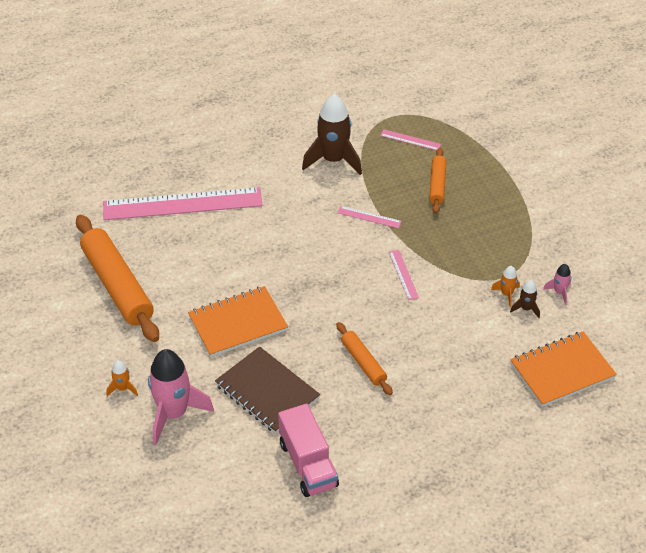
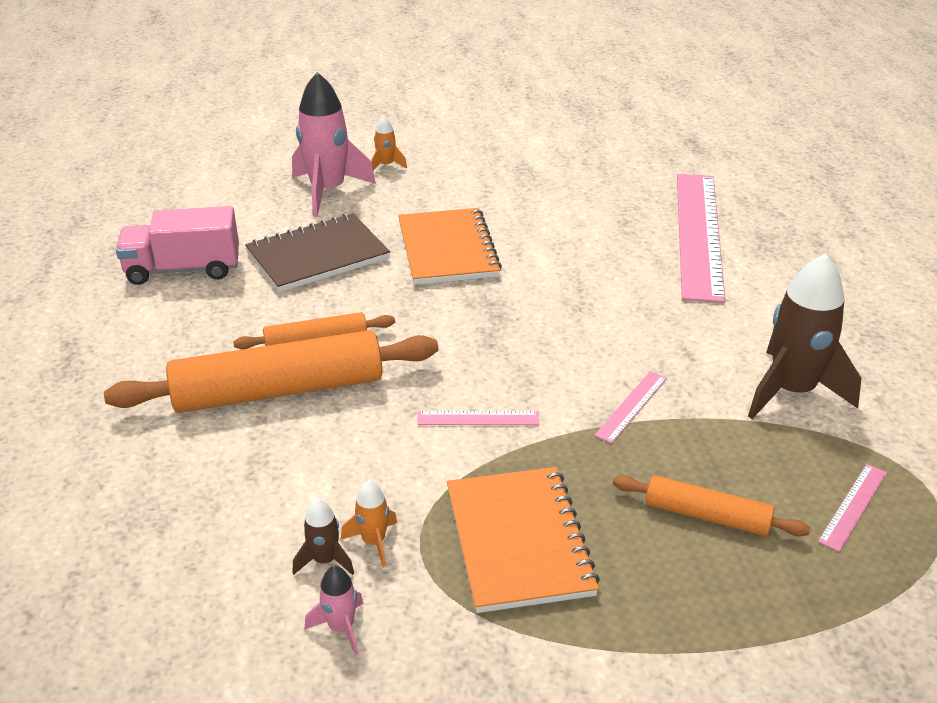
camera: 105 degrees right, 10 degrees down
(117, 285) = (553, 175): orange rolling pin -> orange rolling pin (279, 390)
(562, 371) = (153, 569): orange notebook -> orange notebook (519, 541)

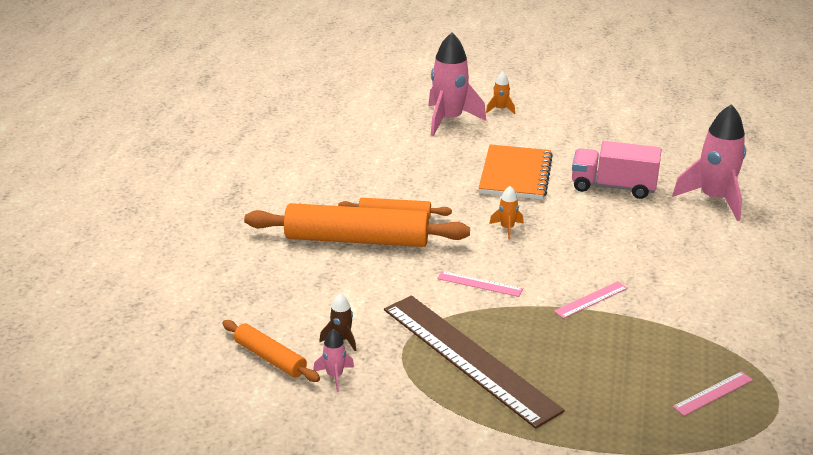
camera: 20 degrees right, 5 degrees down
(183, 269) = (327, 154): pink truck -> pink truck (613, 187)
(317, 256) = (421, 162): brown notebook -> none
(373, 542) = (376, 337): orange rocket -> orange rocket (507, 228)
(519, 541) = (468, 358): orange notebook -> brown ruler
(699, 234) = (714, 199): pink ruler -> pink rocket
(707, 515) = (603, 374): orange rolling pin -> orange rolling pin (270, 358)
(791, 391) = (716, 316): brown rocket -> none

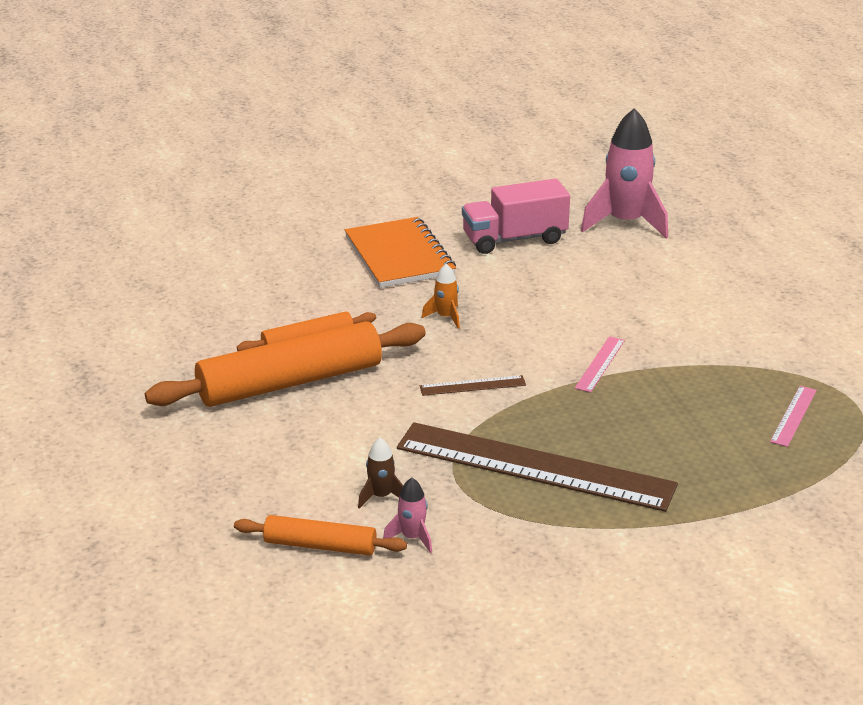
camera: 30 degrees left, 0 degrees up
(449, 120) = (265, 215): pink rocket -> none
(479, 284) = (472, 385): pink ruler -> brown ruler
(500, 109) = (313, 187): orange rocket -> none

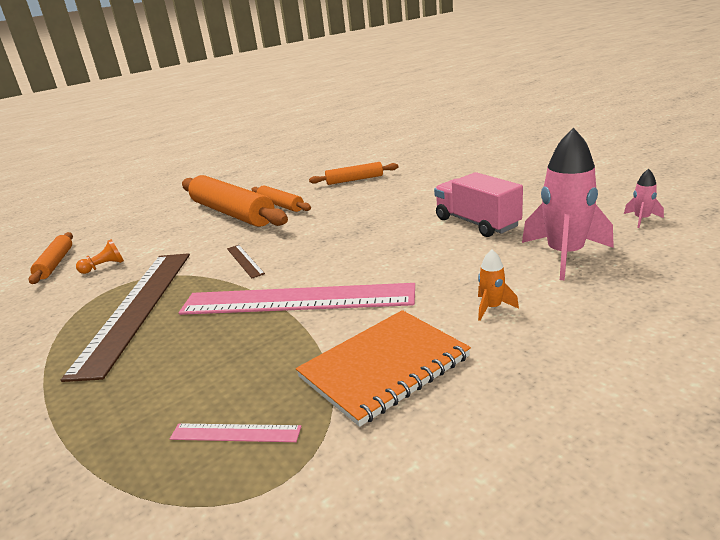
camera: 75 degrees right, 5 degrees down
(278, 276) = (354, 180): none -> orange rolling pin
(381, 496) = (104, 266): brown rocket -> orange pawn
(399, 256) = (410, 198): orange notebook -> orange notebook (384, 367)
(412, 537) = (55, 287): pink rocket -> pink rocket (641, 219)
(445, 317) = (335, 230): orange rocket -> orange rocket (492, 308)
(600, 364) = (297, 300): pink ruler -> pink ruler, size x2.47

